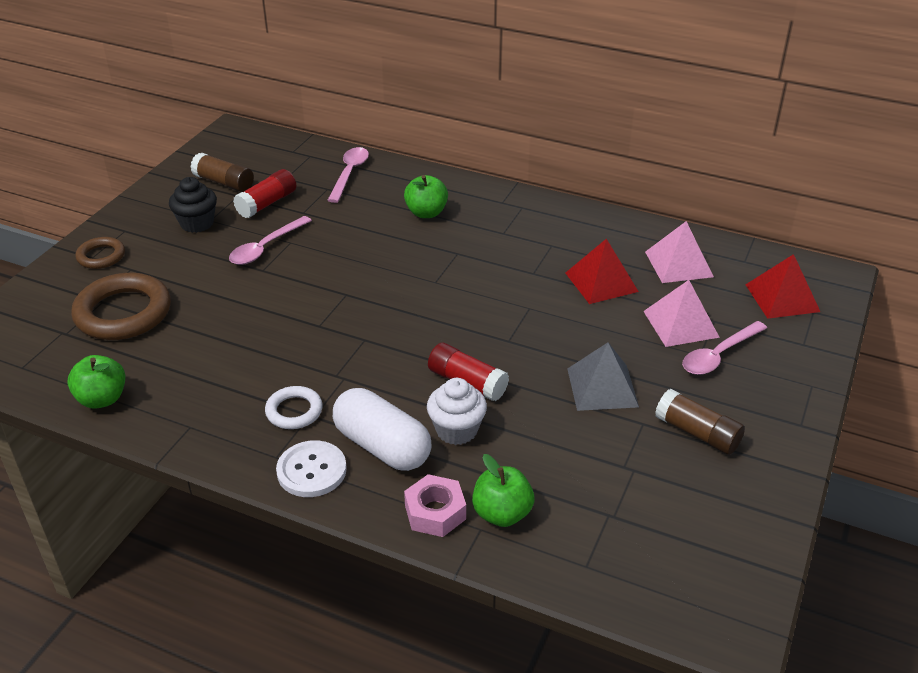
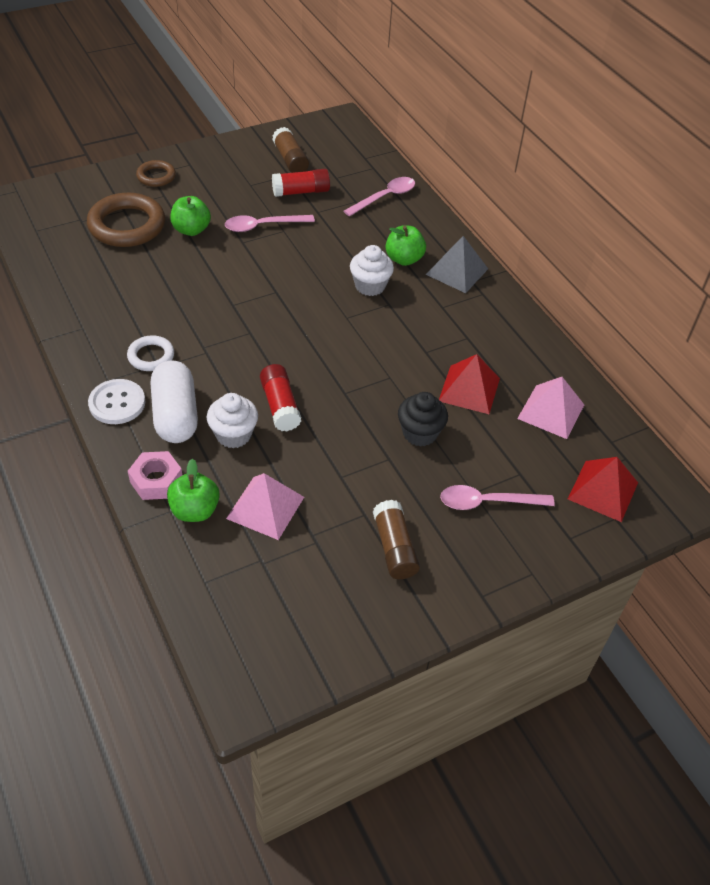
camera: 35 degrees right, 10 degrees up
(102, 399) = (55, 279): green apple -> green apple (191, 230)
(197, 223) = (239, 183): black cupcake -> black cupcake (420, 433)
(424, 247) = (370, 286): none -> white cupcake
(602, 387) = (368, 469): grey pyramid -> grey pyramid (457, 271)
(680, 324) = (489, 459): pink pyramid -> pink pyramid (265, 507)

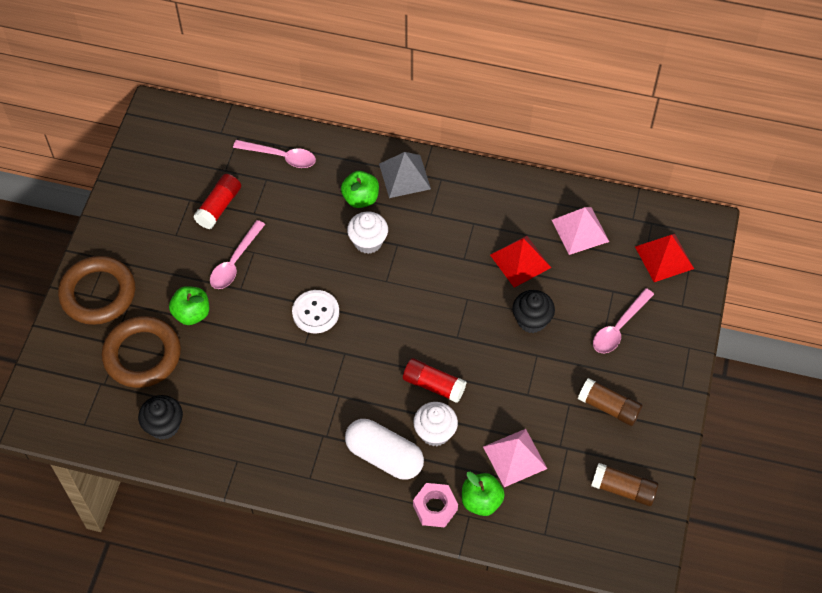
camera: 45 degrees left, 10 degrees up
(75, 271) = (164, 426): none -> black cupcake
(117, 403) = (339, 486): white button -> white button (315, 312)
(151, 356) = (310, 434): white ring -> none
(156, 176) = (98, 293): brown ring -> brown ring, size x1.87
(290, 160) = (172, 185): brown glue stick -> brown glue stick (623, 489)
(384, 197) = (281, 157): pink spoon -> pink spoon turned 105 degrees clockwise

